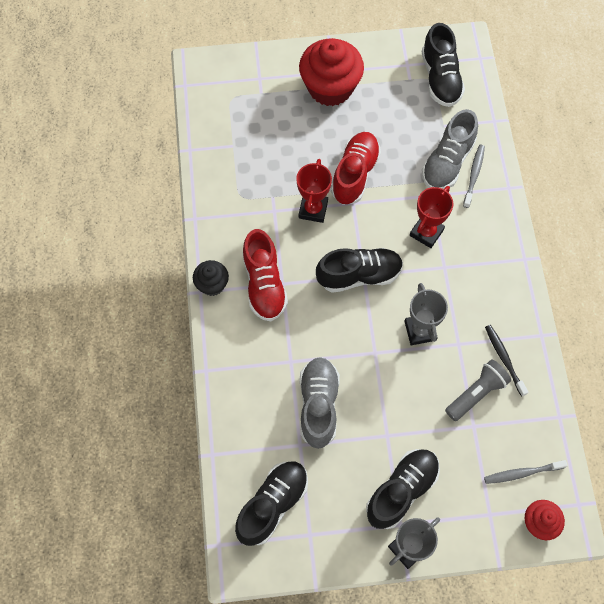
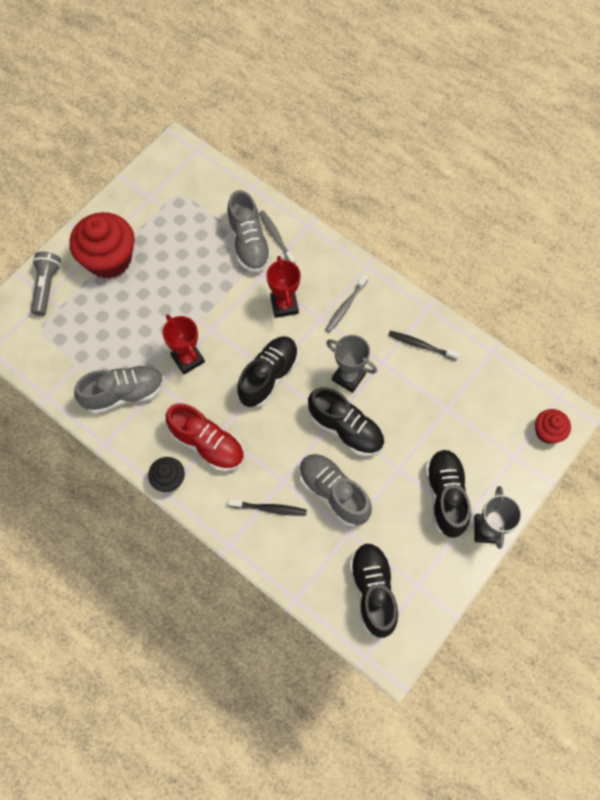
camera: 45 degrees left, 0 degrees up
(243, 195) = (124, 394): none -> grey shoe
(260, 372) = (269, 509): none -> black toothbrush
(355, 174) = (192, 307): red shoe -> none
(440, 78) = (184, 187): black shoe -> black shoe (346, 429)
(476, 393) = (427, 385): grey flashlight -> grey flashlight (47, 287)
(522, 473) = (506, 410): grey toothbrush -> grey toothbrush (345, 306)

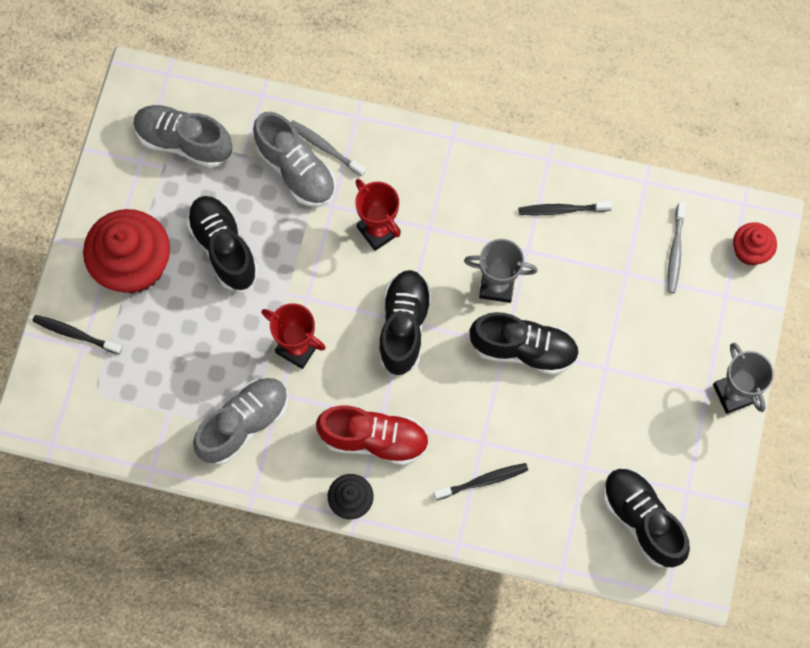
camera: 25 degrees left, 5 degrees up
(47, 287) = (75, 334): grey flashlight -> black toothbrush
(333, 492) = (545, 429): grey shoe -> grey shoe (184, 142)
(345, 306) = (451, 200): grey toothbrush -> grey toothbrush (675, 251)
(445, 496) = (671, 376): black shoe -> black shoe (223, 248)

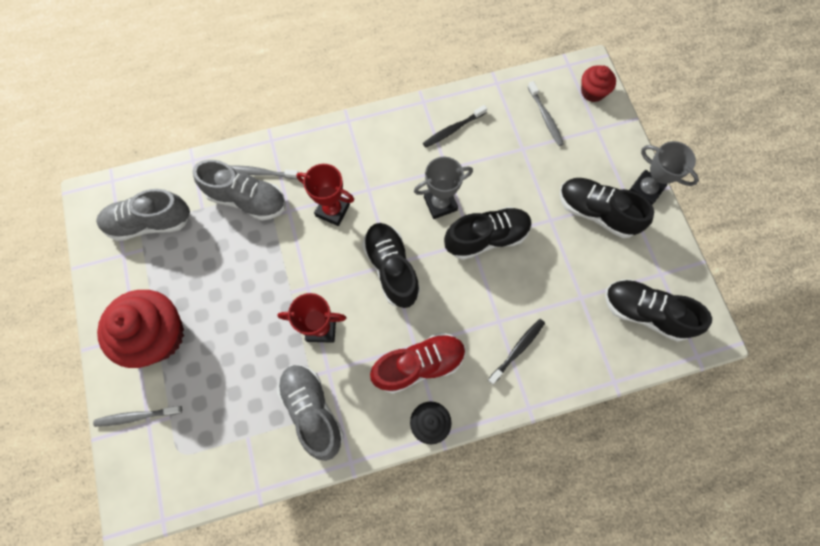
camera: 30 degrees left, 0 degrees up
(75, 334) = (137, 416): black toothbrush -> grey toothbrush
(223, 248) = (223, 284): black shoe -> black shoe (596, 212)
(244, 424) = (312, 410): grey shoe -> grey shoe turned 45 degrees counterclockwise

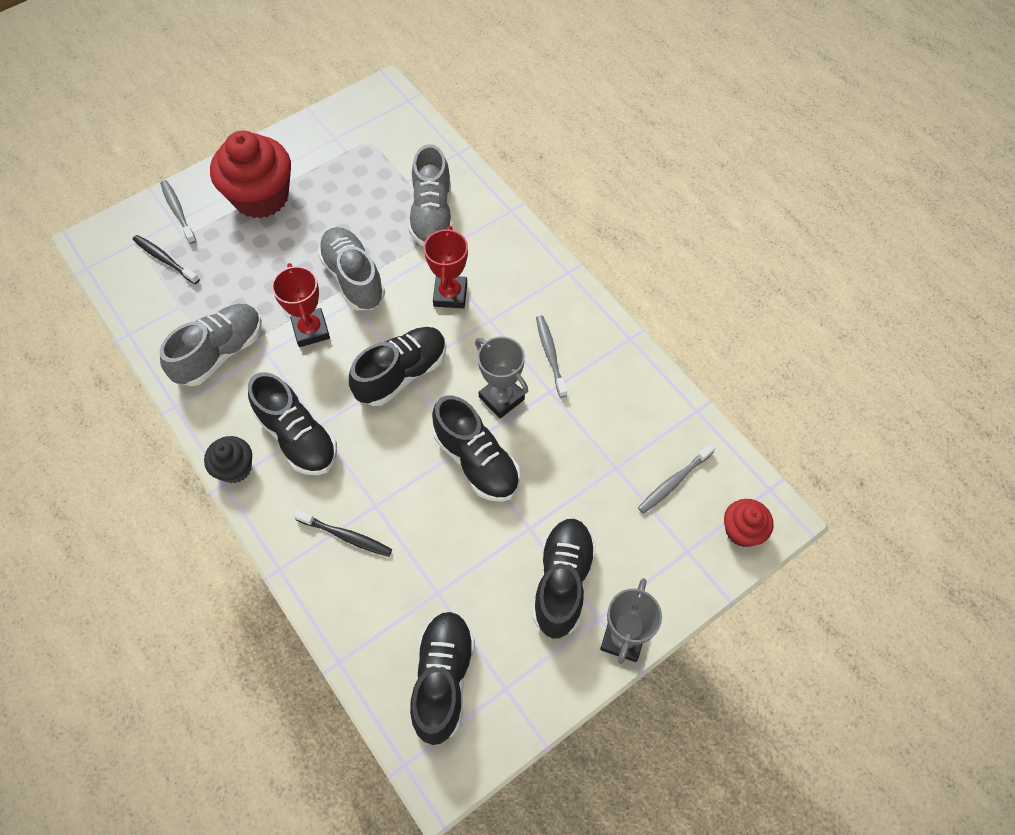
camera: 70 degrees right, 10 degrees down
(150, 223) = (375, 146): grey shoe -> grey shoe (353, 278)
(260, 173) = (467, 214): grey toothbrush -> grey toothbrush (550, 355)
(419, 364) = (298, 437): red shoe -> black shoe
(453, 129) = (606, 381): black toothbrush -> black toothbrush (165, 259)

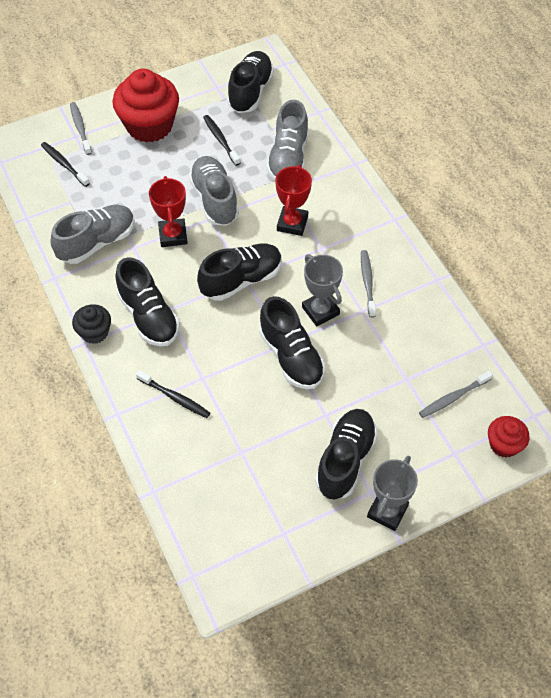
camera: 10 degrees right, 5 degrees down
(349, 203) = (220, 140): none -> black toothbrush
(443, 679) = (234, 517): black shoe -> black shoe (250, 92)

